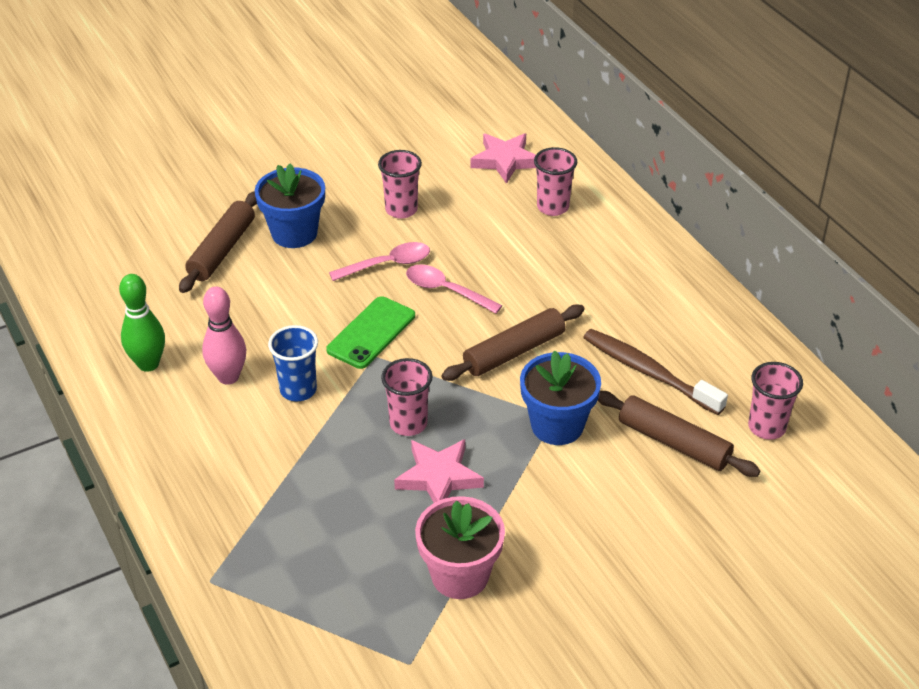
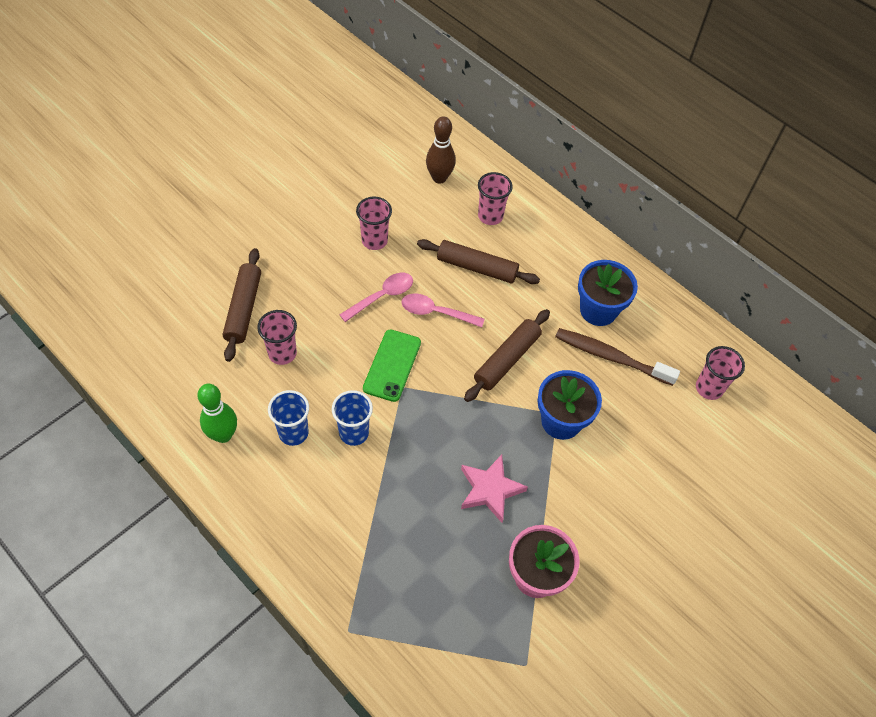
camera: 20 degrees left, 15 degrees up
(228, 377) = (293, 433): pink bowling pin -> blue cup
(294, 233) = (297, 280): blue flower pot -> blue flower pot (598, 310)
(408, 424) = (450, 445): pink cup -> pink cup (282, 353)
(505, 161) = (439, 178): pink star -> brown bowling pin
(674, 442) = (649, 417): brown rolling pin -> brown rolling pin (477, 267)

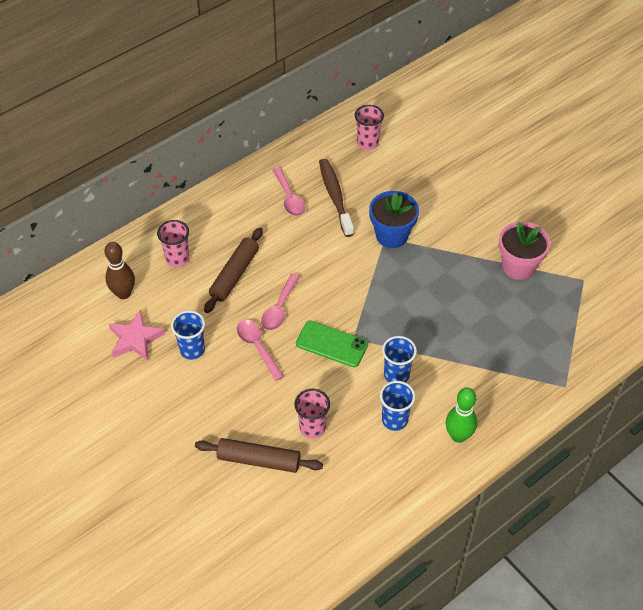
camera: 80 degrees left, 5 degrees down
(223, 435) = (394, 475): green bowling pin -> green bowling pin (458, 436)
(374, 241) = (192, 350): pink cup -> blue cup
(490, 490) = (450, 287): pink star -> pink star (135, 339)
(506, 359) = (332, 263): brown rolling pin -> none
(598, 310) = (289, 198): blue flower pot -> pink spoon
(610, 357) = (335, 196): brown toothbrush -> brown toothbrush turned 135 degrees clockwise

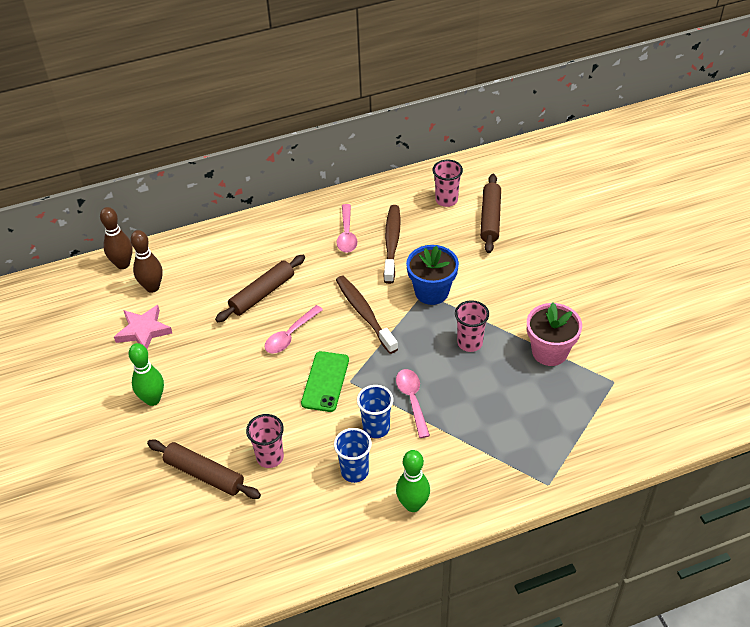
camera: 20 degrees right, 5 degrees down
(82, 277) = (123, 264): none -> brown bowling pin
(176, 403) = (152, 399): none -> green bowling pin
(177, 259) = (216, 267): pink cup -> pink cup (470, 343)
(192, 350) = (190, 354): blue cup -> none
(257, 347) = (252, 367): pink spoon -> pink spoon (412, 400)
(331, 344) = (325, 381): green phone -> green phone turned 60 degrees clockwise
(339, 270) = (364, 313): none -> brown toothbrush
(415, 152) = (490, 218): none -> brown rolling pin

